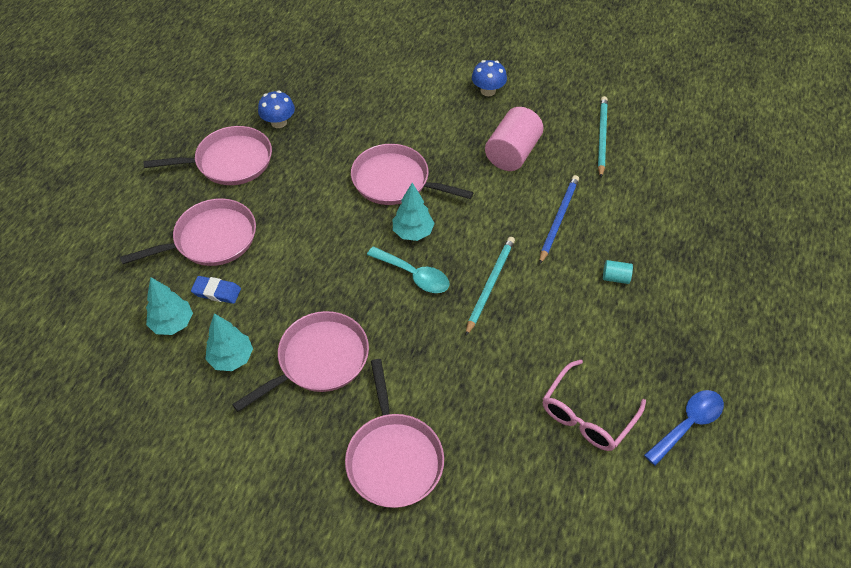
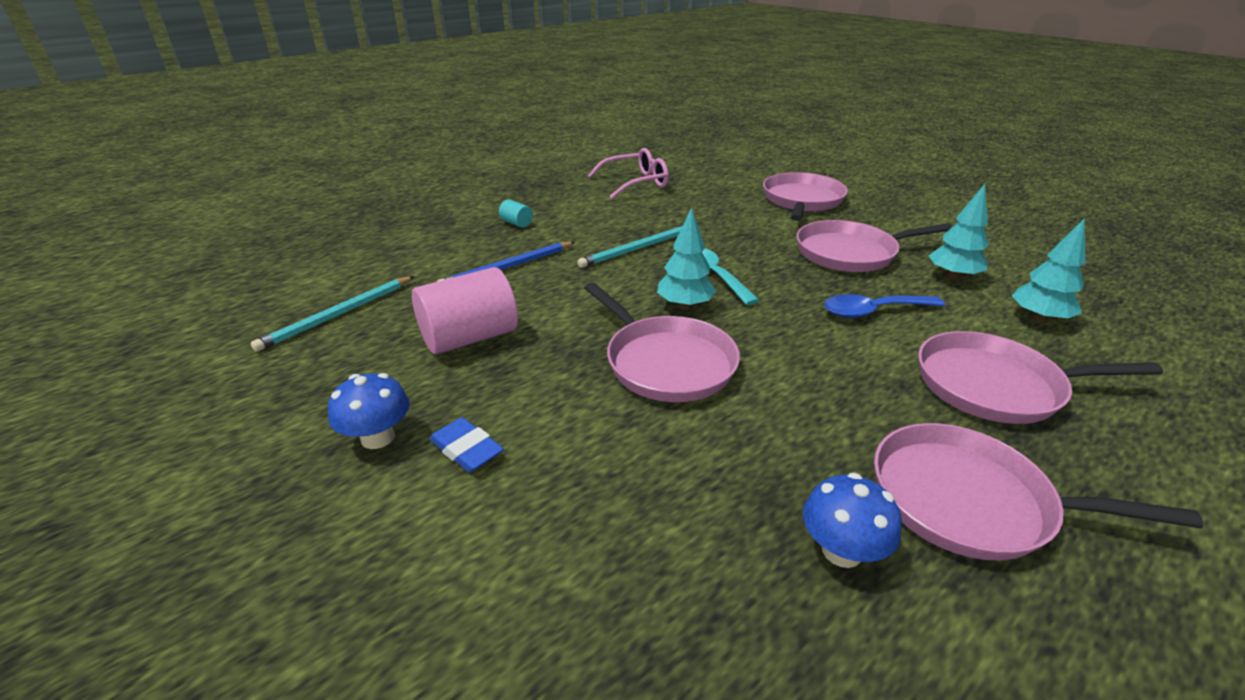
camera: 150 degrees left, 20 degrees down
(217, 292) = (978, 329): blue eraser -> blue eraser (466, 449)
(688, 424) = (573, 167): blue spoon -> blue spoon (873, 311)

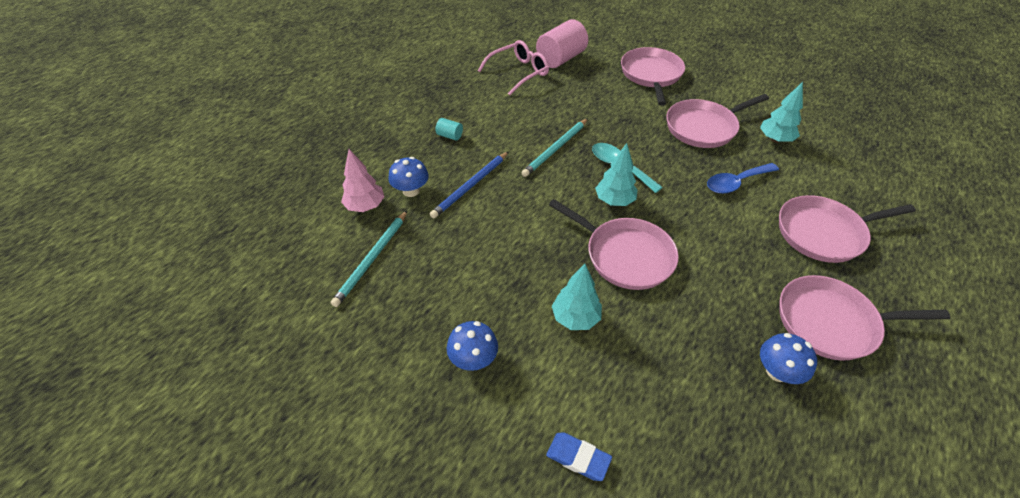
camera: 15 degrees left, 15 degrees up
(372, 268) = (365, 206): none -> pink tree
(434, 262) = (411, 191): none -> blue mushroom
(466, 449) = (536, 354): blue eraser -> blue eraser (578, 458)
(469, 338) = (483, 261): pink cylinder -> pink cylinder (561, 59)
(1038, 318) = (835, 170): turquoise tree -> turquoise tree (575, 318)

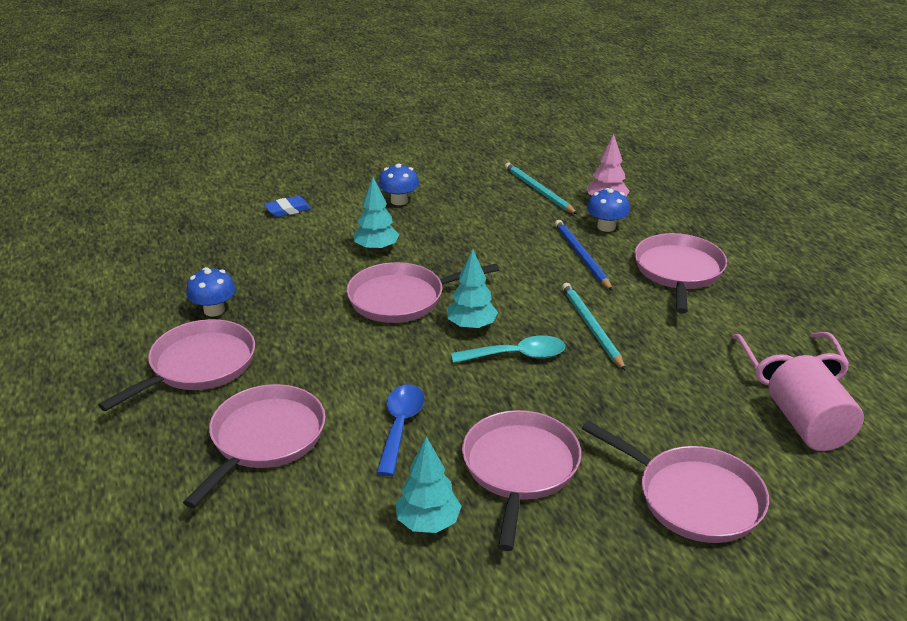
camera: 125 degrees right, 15 degrees down
(449, 136) = (678, 271): turquoise cylinder -> pink pan

